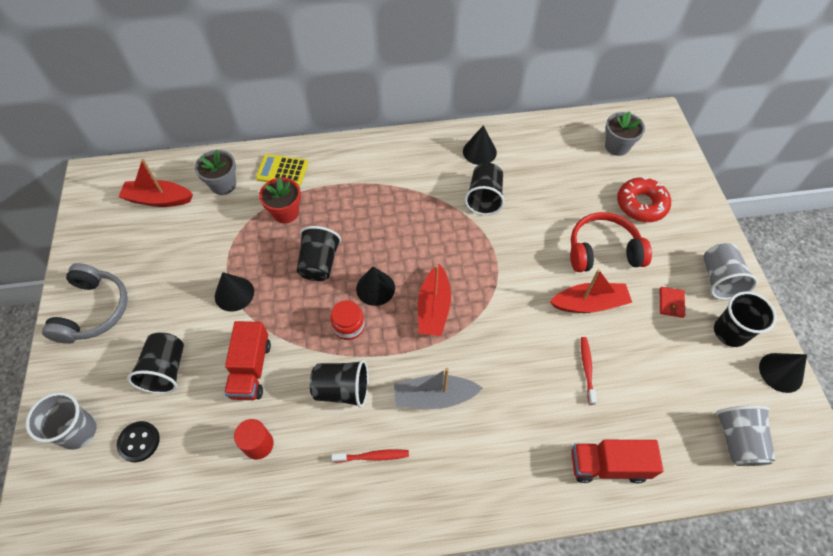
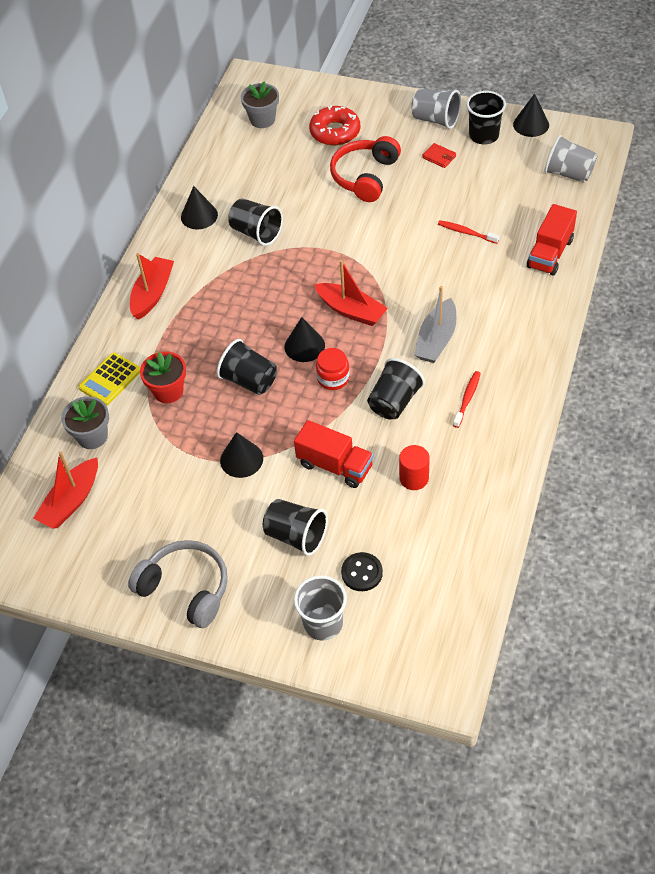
camera: 60 degrees left, 5 degrees down
(589, 303) = (409, 206): red boat -> red boat (152, 293)

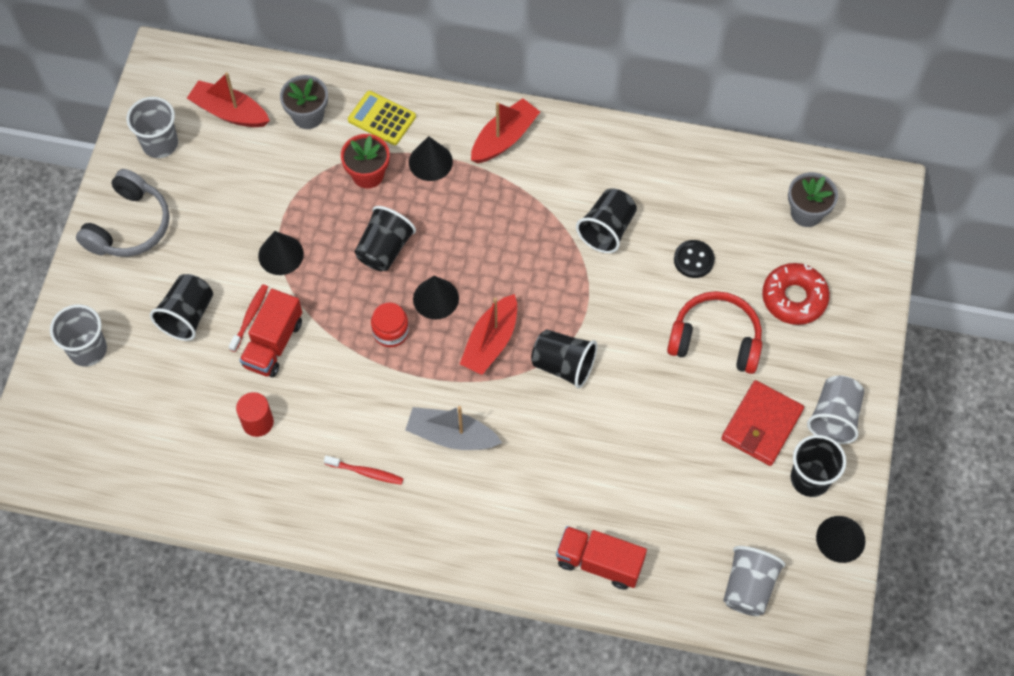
camera: 80 degrees right, 10 degrees up
(94, 562) = (160, 143): none -> grey cup
(152, 293) = (504, 138): red boat -> red boat turned 60 degrees counterclockwise
(199, 216) = (629, 166): black cone -> black cone (430, 162)
(362, 573) = (143, 380): black button -> black button (693, 260)
(394, 401) = (360, 396): black cup -> black cup (563, 365)
(439, 157) = (761, 425): red wallet -> red wallet, size x2.01
(466, 233) = (627, 463): red toothbrush -> red toothbrush (250, 317)

